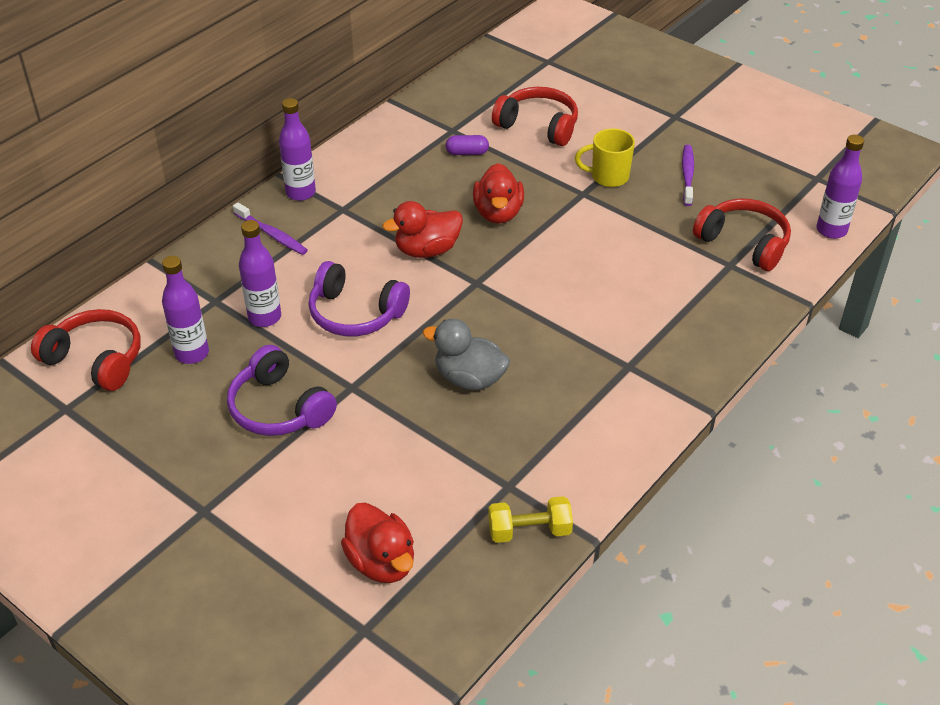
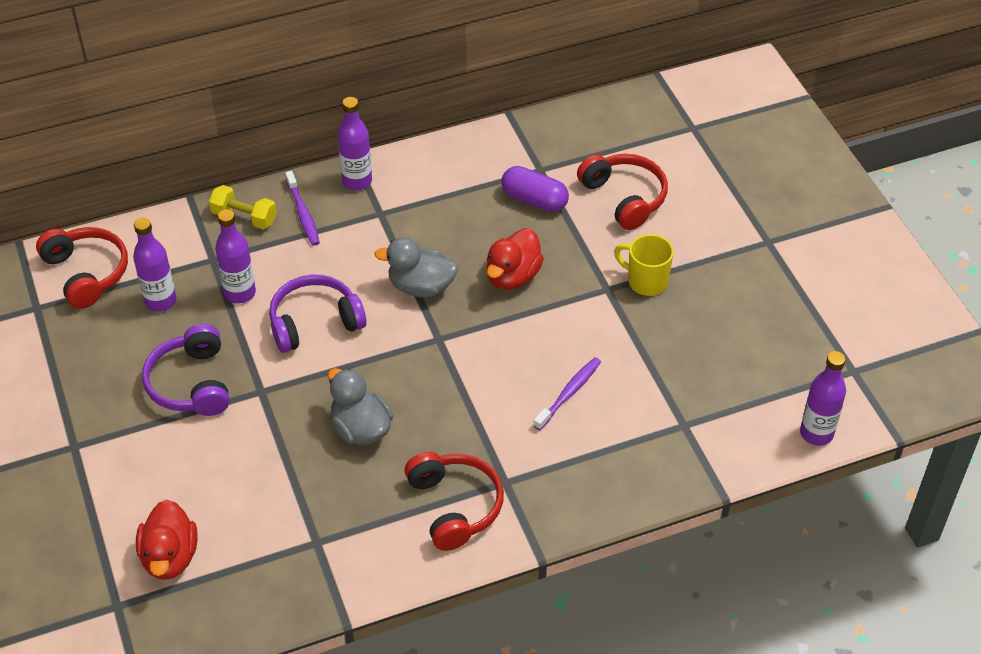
camera: 30 degrees right, 5 degrees up
(355, 313) = (315, 323): purple headphones -> purple headphones turned 105 degrees clockwise
(427, 250) = (421, 287): red duck -> grey duck
(467, 153) = (534, 200): purple capsule -> purple capsule, size x1.58
(529, 531) = (302, 589): yellow dumbbell -> yellow dumbbell (244, 217)
(687, 175) = (724, 312): purple toothbrush -> purple toothbrush (569, 393)
(743, 243) = (717, 408): red headphones -> red headphones (454, 506)

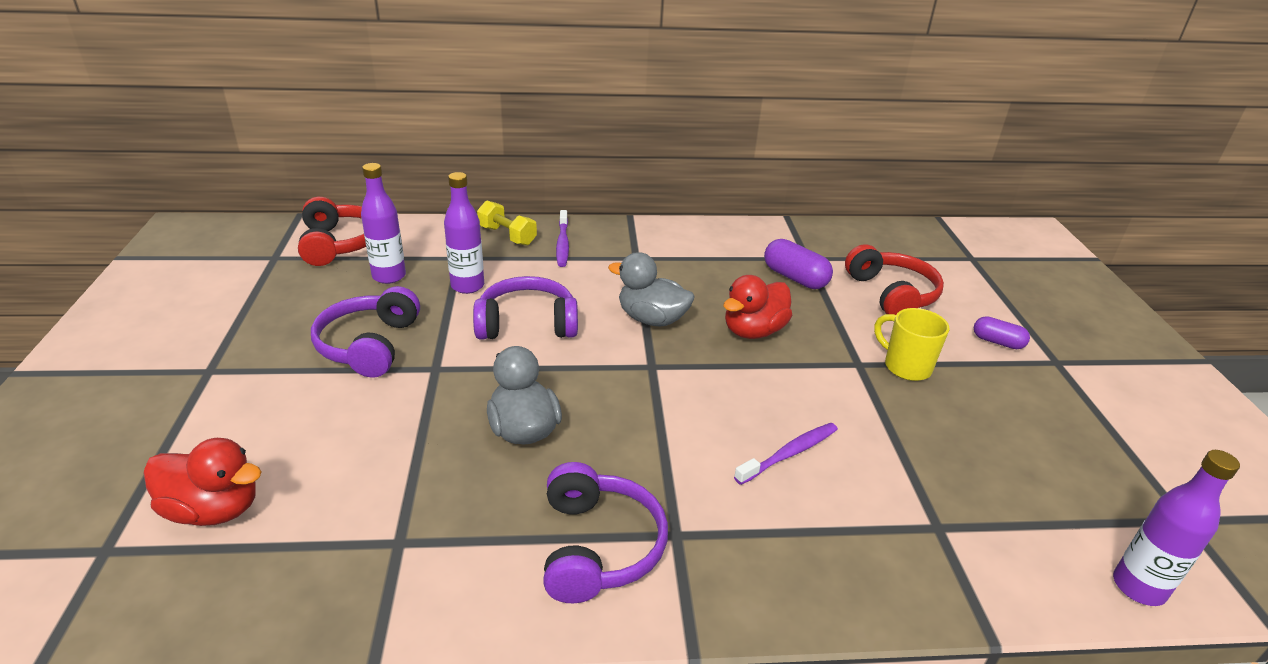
camera: 15 degrees right, 15 degrees down
(170, 557) = (214, 509): red duck -> red duck turned 90 degrees counterclockwise
(357, 181) = (625, 233): purple bottle -> none
(454, 506) = (597, 546): red headphones -> purple headphones
(719, 232) = (997, 342): none -> purple capsule

